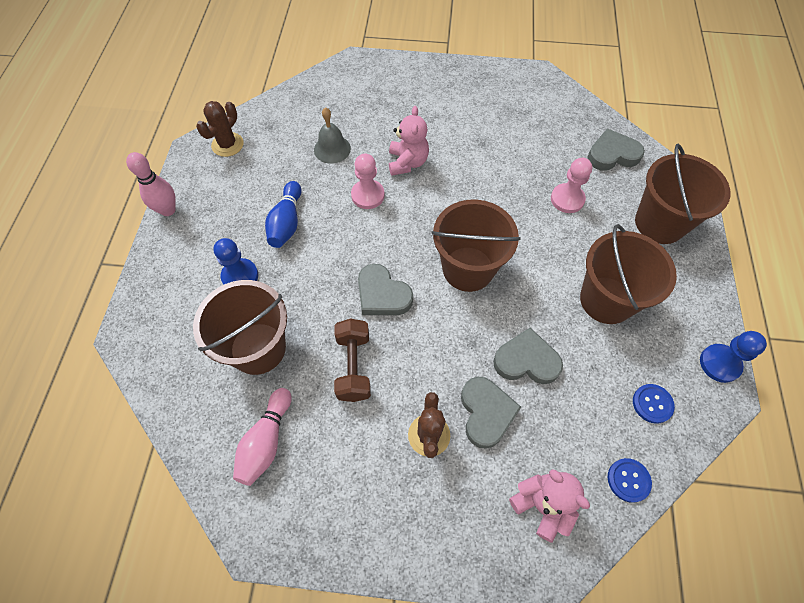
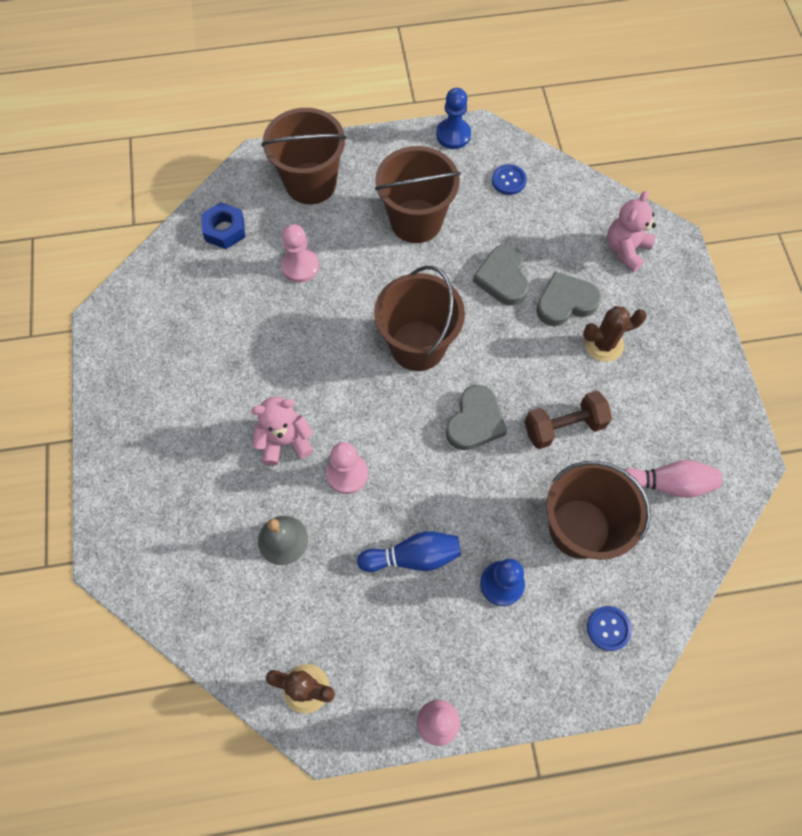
camera: 105 degrees left, 5 degrees up
(612, 154) = (225, 230): grey heart -> blue nut
(628, 480) = (580, 193): blue button -> blue button (608, 628)

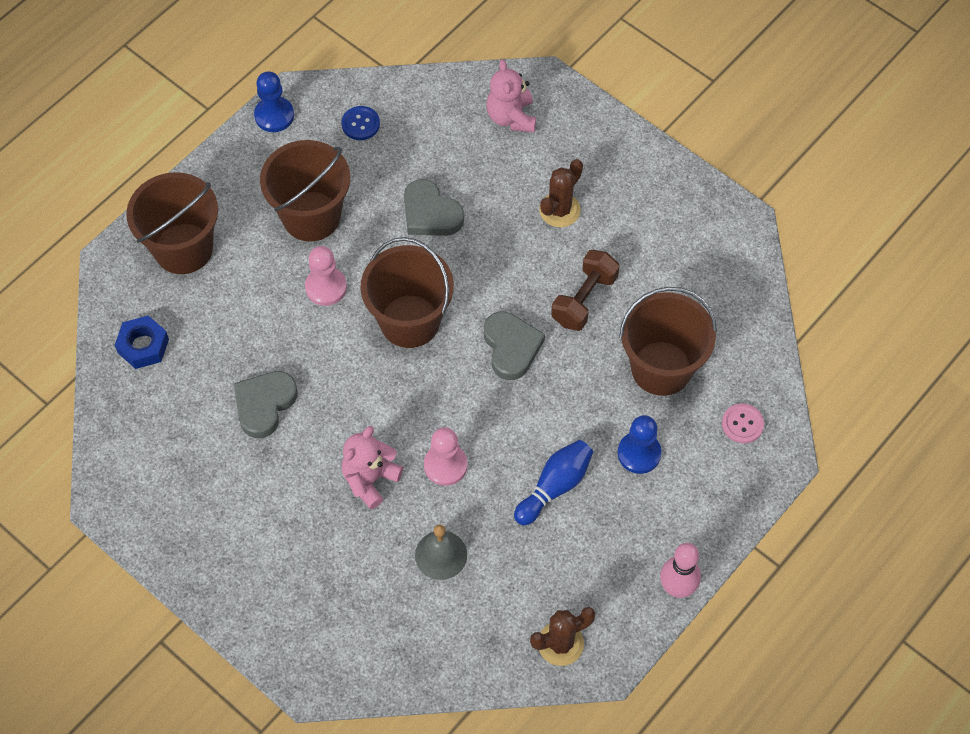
camera: 40 degrees left, 5 degrees down
(300, 266) = (244, 328): pink pawn -> pink pawn (326, 287)
(565, 302) = (500, 197): grey heart -> grey heart (264, 404)
(608, 628) = (742, 424): blue button -> pink button
(667, 484) = (697, 285): pink bowling pin -> none

